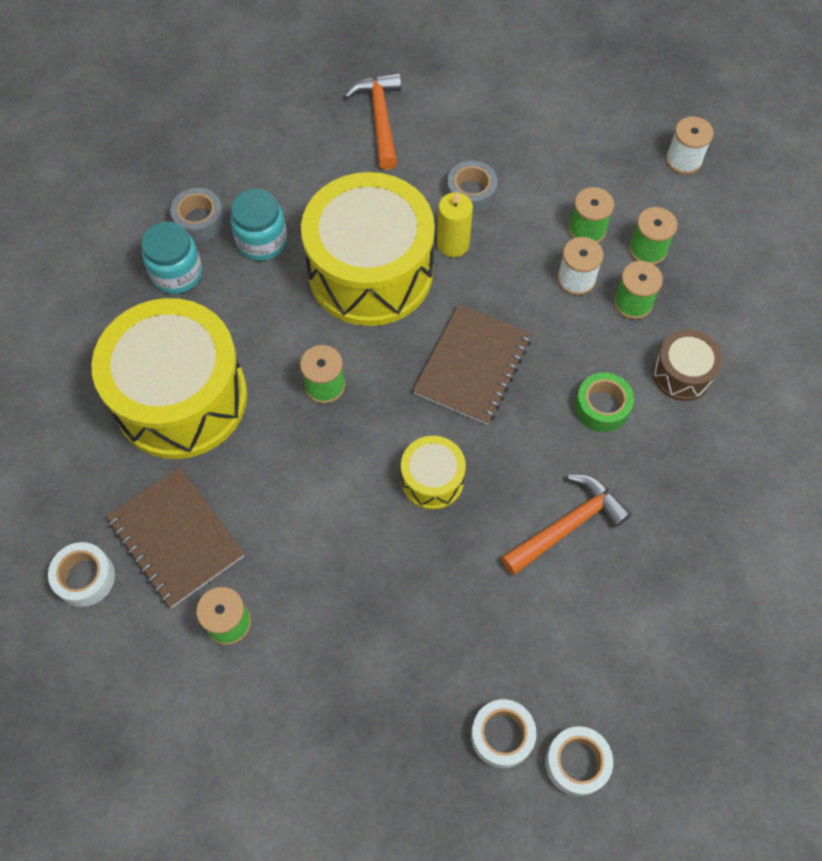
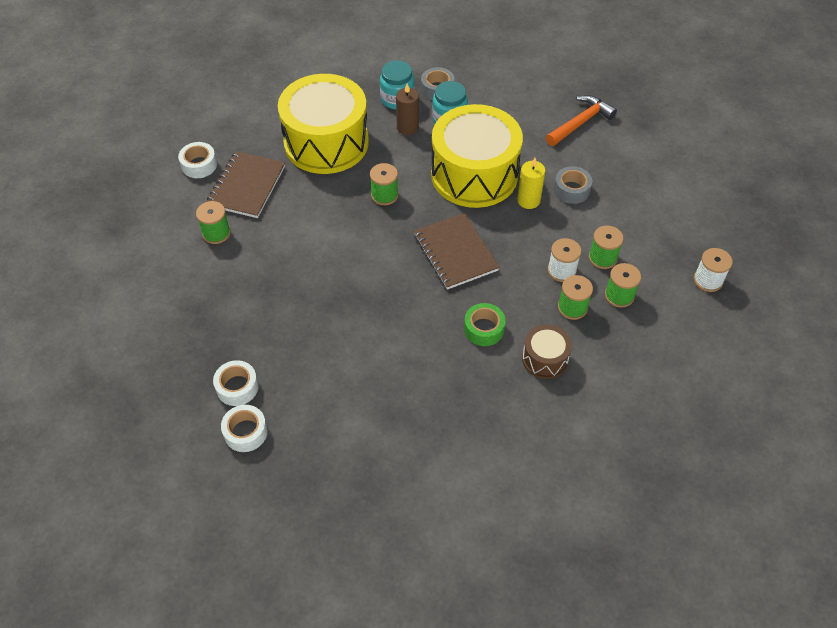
camera: 55 degrees right, 10 degrees down
(235, 292) = (407, 127): none -> brown candle
(432, 480) = (367, 273): yellow drum -> none
(472, 366) = (455, 252): brown notebook -> brown notebook turned 75 degrees clockwise
(567, 526) = (389, 352): orange hammer -> none

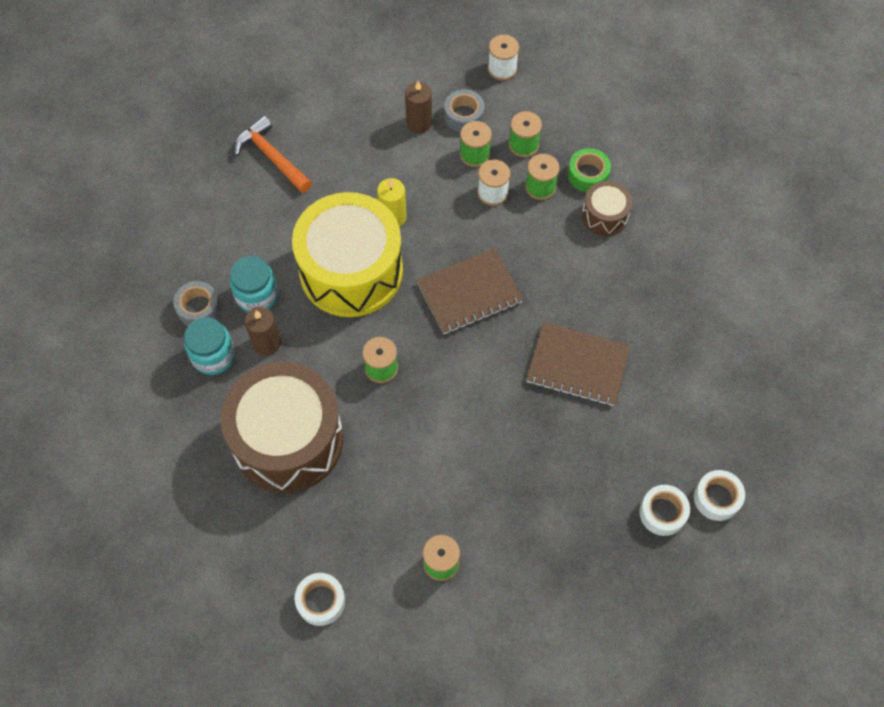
camera: 90 degrees left, 10 degrees up
(246, 186) = (362, 533): brown notebook -> brown notebook (577, 365)
(326, 142) = (288, 439): yellow drum -> brown drum
(484, 329) = (571, 268): green tape -> green tape (588, 175)
(571, 190) = (378, 174): grey tape -> grey tape (464, 116)
(631, 217) = (419, 123): none -> brown candle

